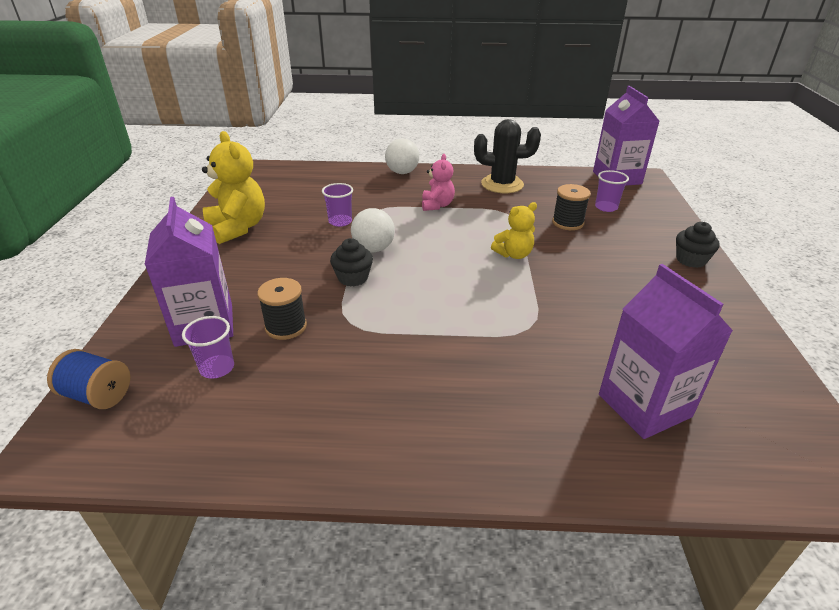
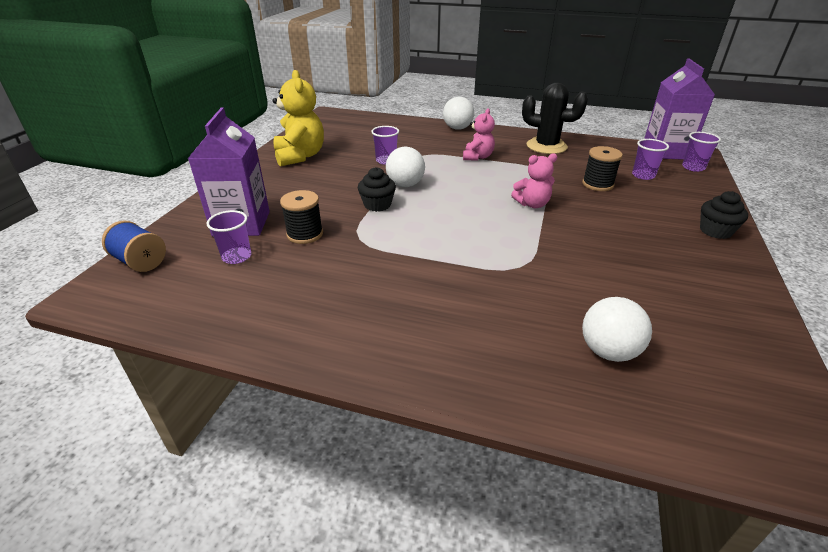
camera: 15 degrees right, 0 degrees up
(514, 254) = (532, 204): yellow teddy bear -> pink teddy bear
(644, 405) = (608, 351): purple carton -> white ball
(647, 193) = (693, 167): none -> purple cup

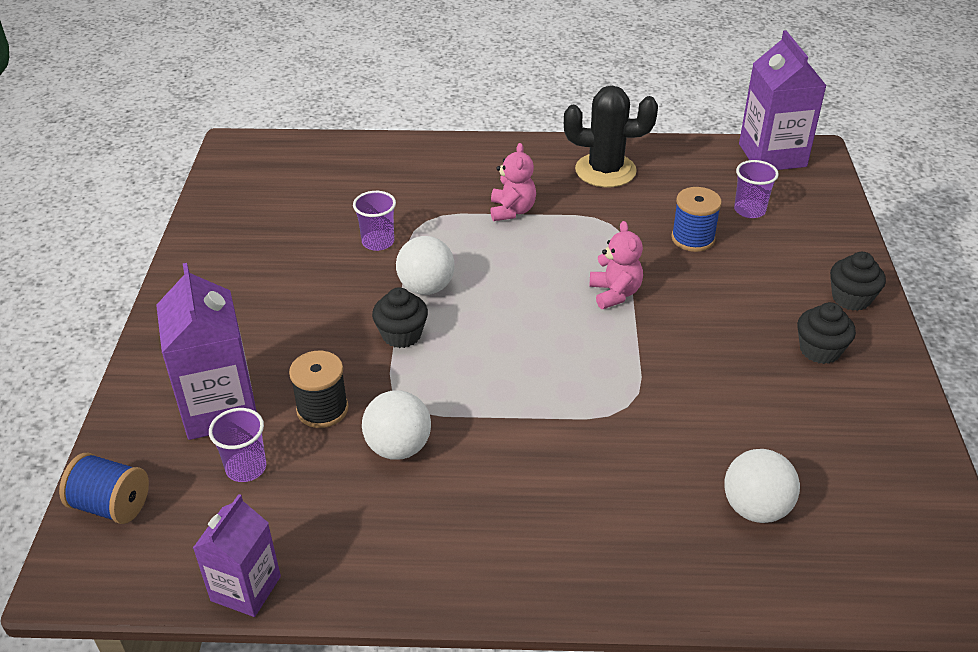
camera: 15 degrees left, 5 degrees up
(189, 326) = (246, 588): none -> purple carton
(300, 156) = (238, 255): yellow teddy bear -> none
(457, 128) = (461, 150): white ball -> white ball (398, 447)
(532, 204) = (615, 293): pink teddy bear -> pink teddy bear turned 75 degrees counterclockwise
(597, 184) = (693, 238): black spool -> blue spool
(684, 257) = (820, 350): none -> black cupcake
(693, 167) = (812, 182): purple cup -> none

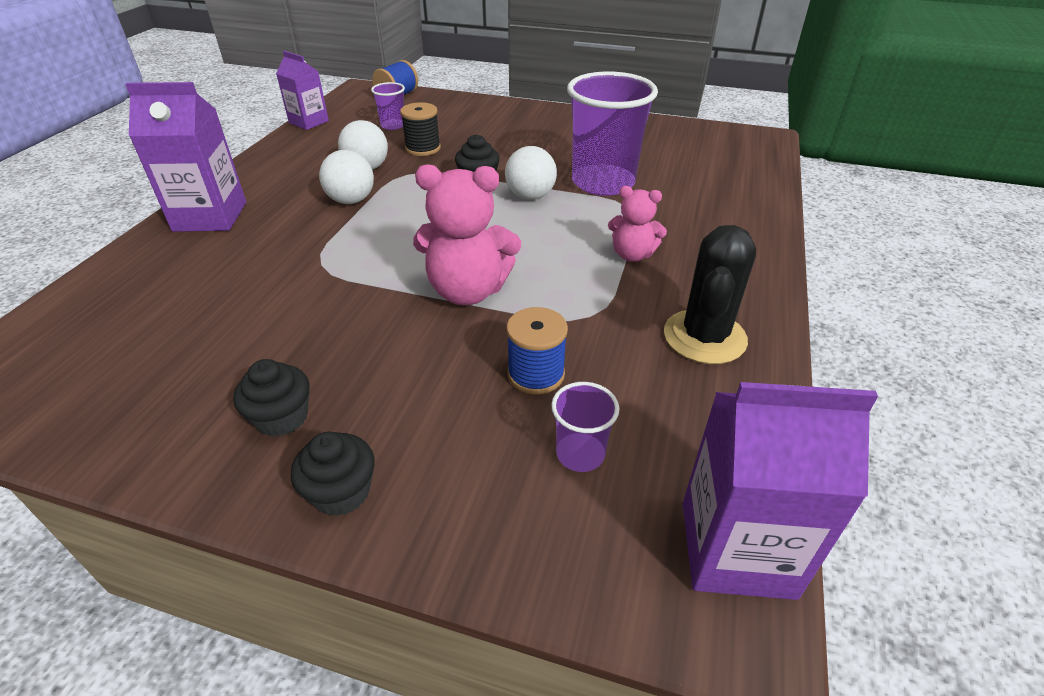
camera: 105 degrees right, 0 degrees up
(219, 408) = (449, 121): purple carton -> purple carton (210, 216)
(378, 242) = (603, 183): purple cup -> purple cup, size x2.18
(615, 293) = (468, 291): pink teddy bear -> pink teddy bear, size x1.69
(755, 508) = (158, 301): white ball -> white ball (351, 200)

